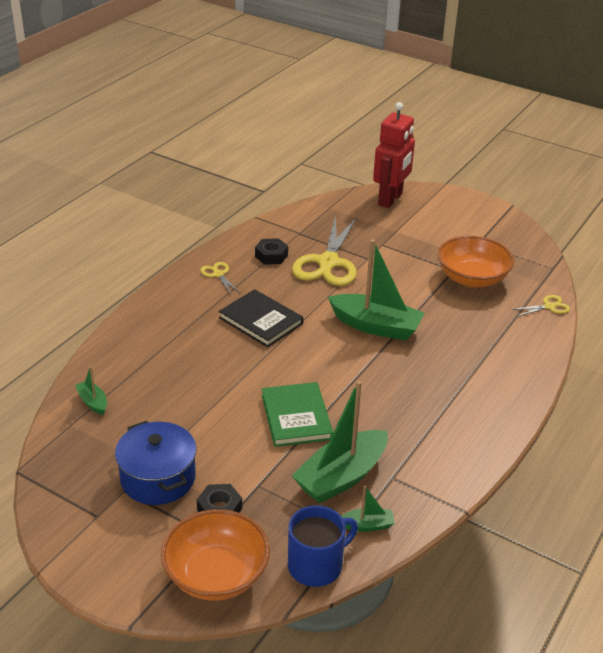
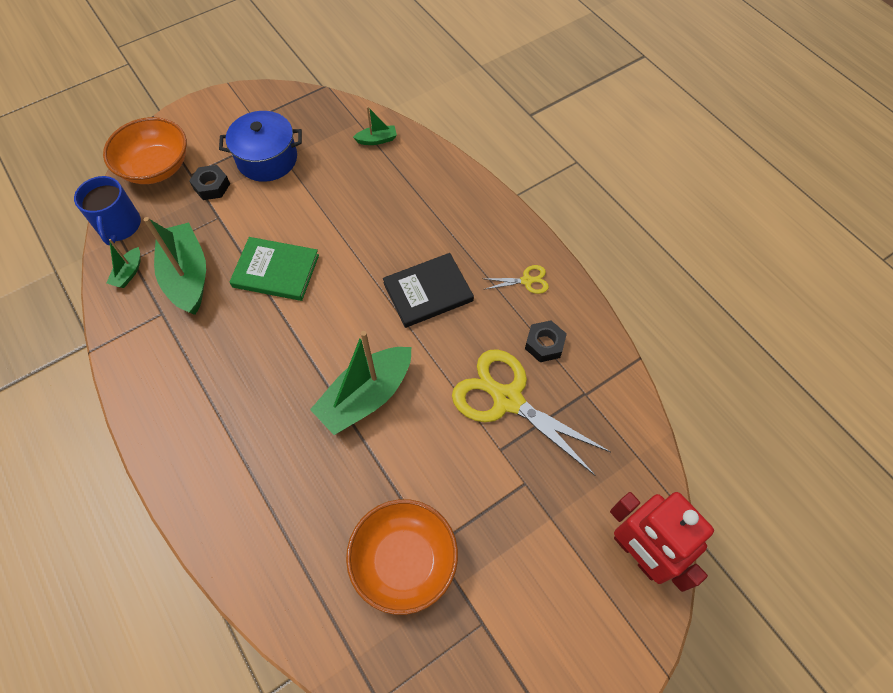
camera: 115 degrees right, 25 degrees up
(548, 306) = (301, 630): yellow scissors -> none

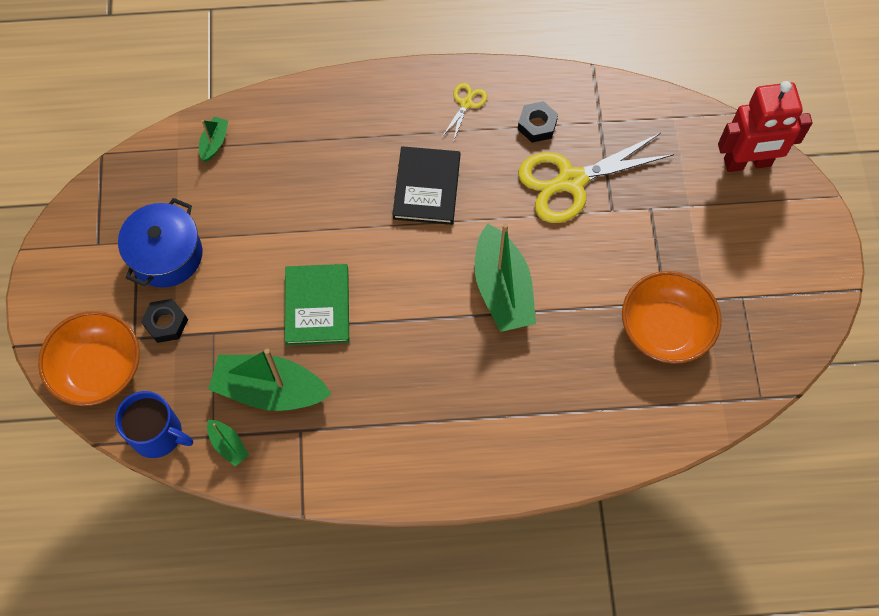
camera: 60 degrees left, 5 degrees up
(276, 271) = (317, 306): green book -> green book turned 45 degrees counterclockwise

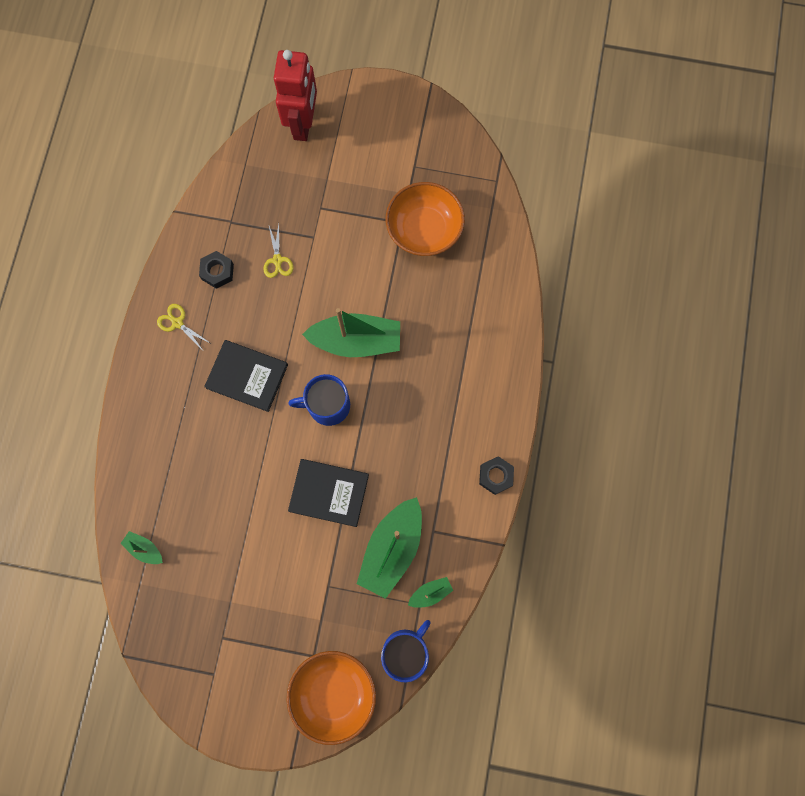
camera: 75 degrees left, 10 degrees up
(166, 255) = (243, 613): blue pot -> none
(166, 323) = (308, 625): black nut -> black nut (495, 476)
(317, 306) = (329, 493): green book -> black book
(417, 278) = (327, 405): none -> blue mug
(571, 181) = (277, 260): yellow scissors -> yellow scissors, size x0.44

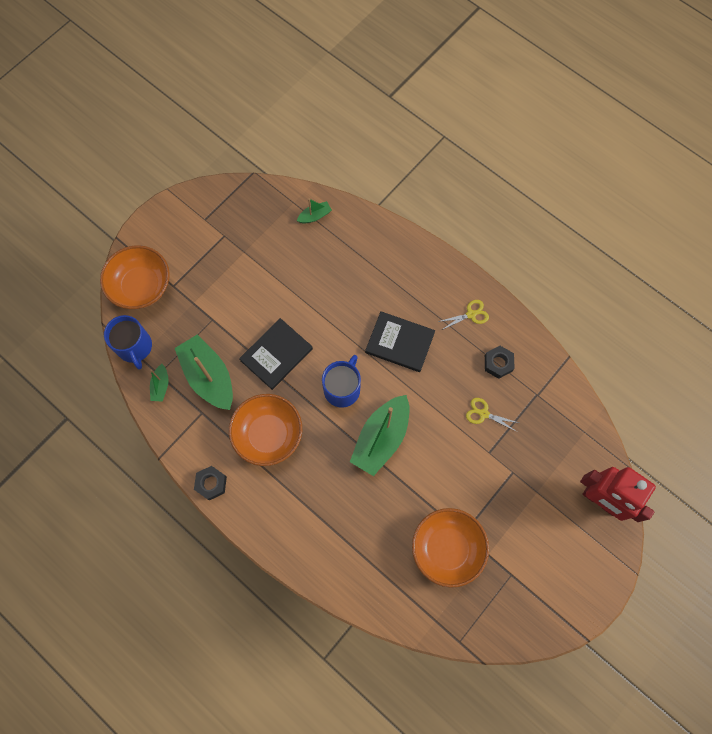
camera: 120 degrees right, 5 degrees down
(247, 376) = (399, 343): black book -> black book turned 60 degrees clockwise
(415, 450) = (268, 434): none -> orange bowl

